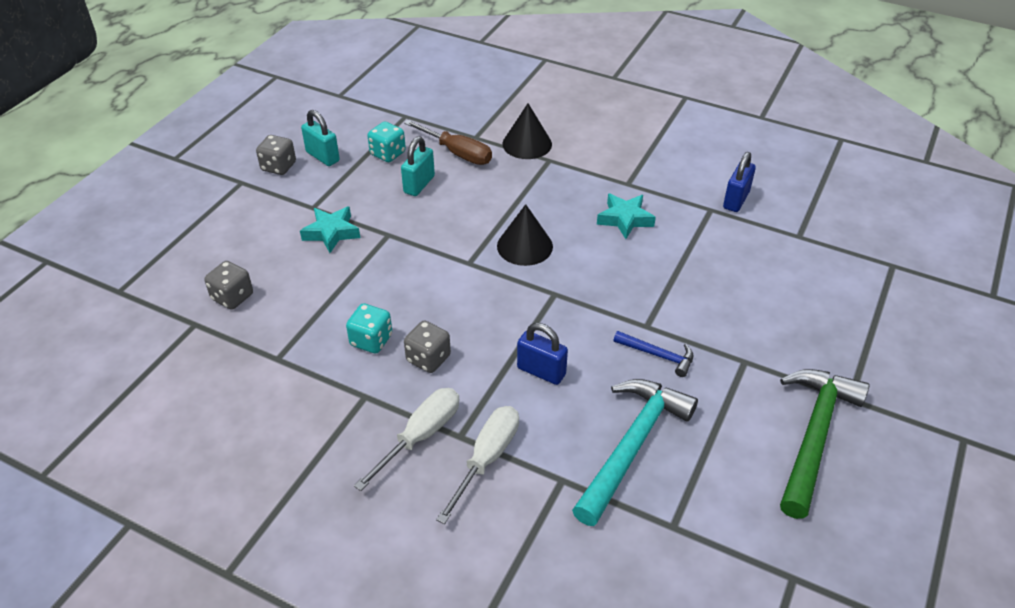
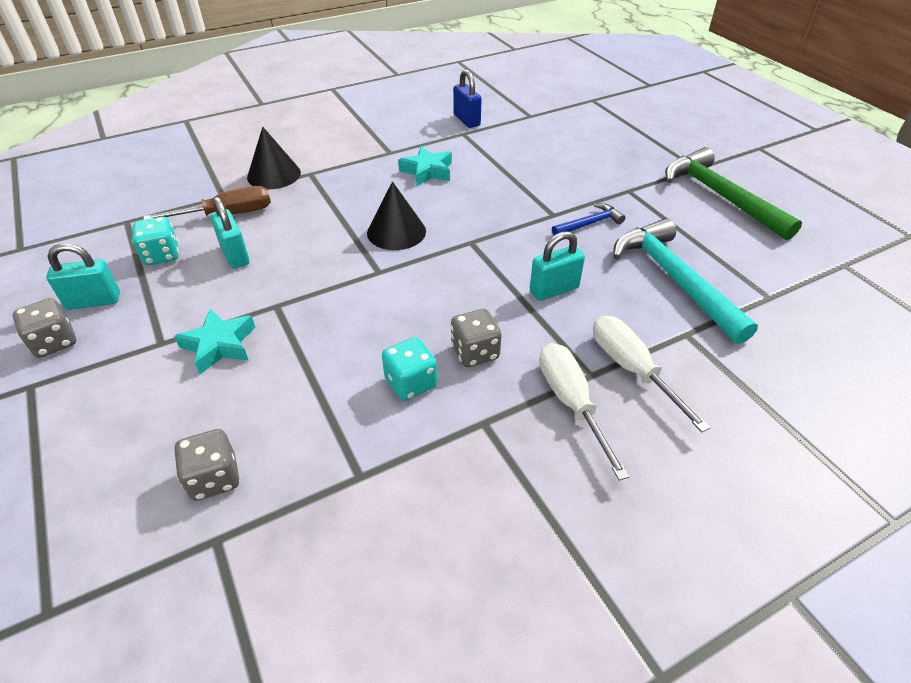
camera: 55 degrees left, 0 degrees up
(541, 371) = (554, 290): blue padlock -> turquoise padlock

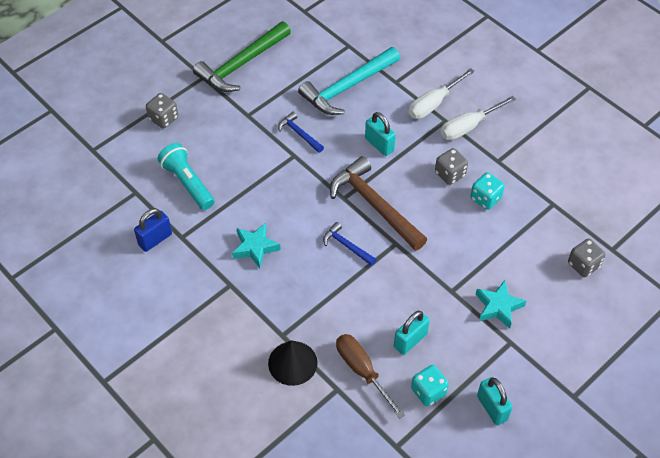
camera: 105 degrees left, 10 degrees up
(54, 342) = (536, 407): grey dice -> grey dice (163, 118)
(396, 232) = (346, 245): black cone -> blue hammer
(448, 265) = (374, 205): none -> brown hammer
(532, 143) = (188, 183): none -> turquoise flashlight

